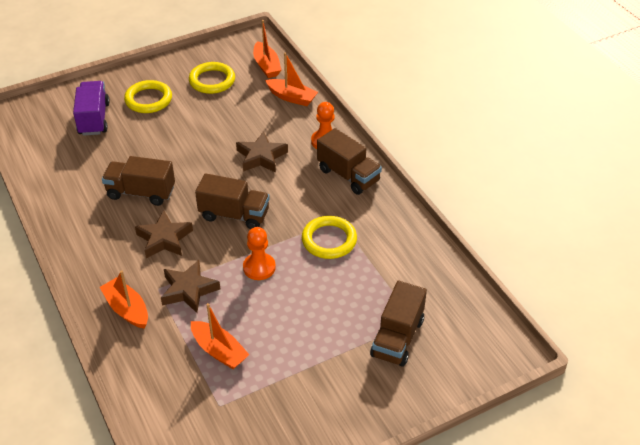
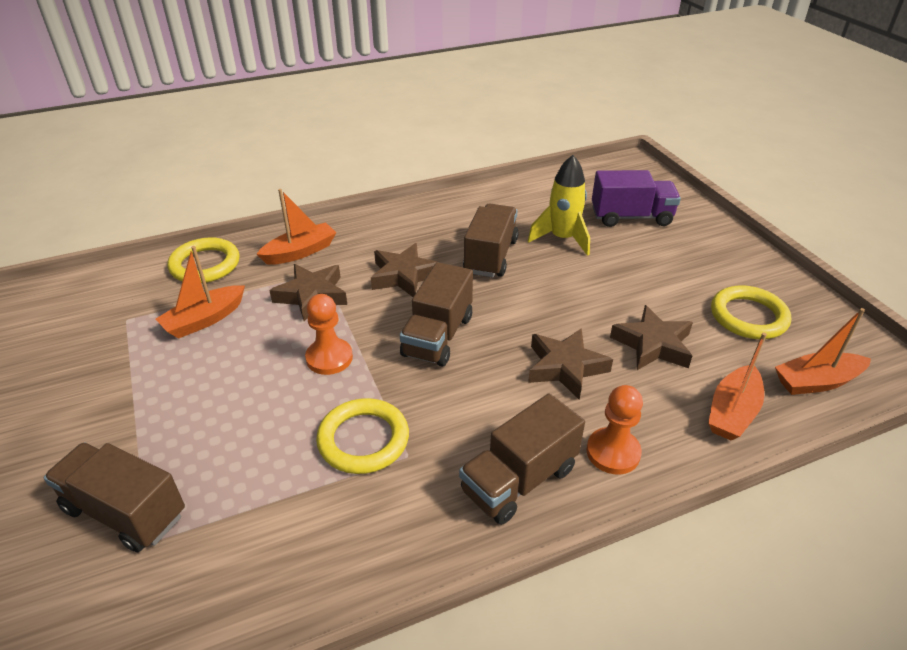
camera: 95 degrees right, 5 degrees down
(120, 155) = (562, 239): none -> yellow rocket
(148, 99) = (682, 257): yellow ring -> yellow ring (205, 265)
(239, 120) = (652, 344): none -> brown star

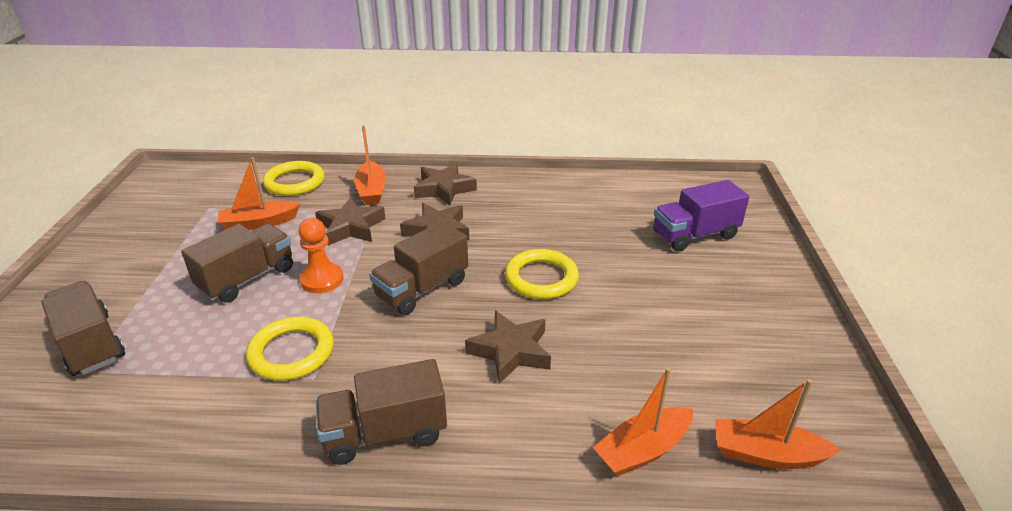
camera: 25 degrees right, 5 degrees down
(300, 252) = (371, 191): orange boat -> orange boat turned 90 degrees clockwise
(490, 256) = (526, 235): brown truck -> brown truck (247, 278)
(562, 239) = (607, 237): yellow rocket -> none
(613, 452) = (489, 442): orange pawn -> none
(631, 217) = (695, 235): purple truck -> purple truck turned 135 degrees clockwise
(652, 344) = (614, 358): brown star -> brown star (444, 189)
(748, 316) = (742, 364): yellow ring -> yellow ring (541, 278)

